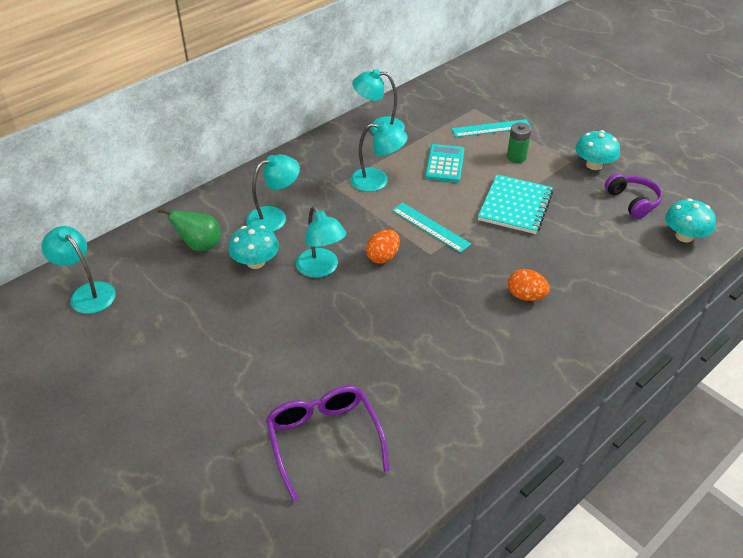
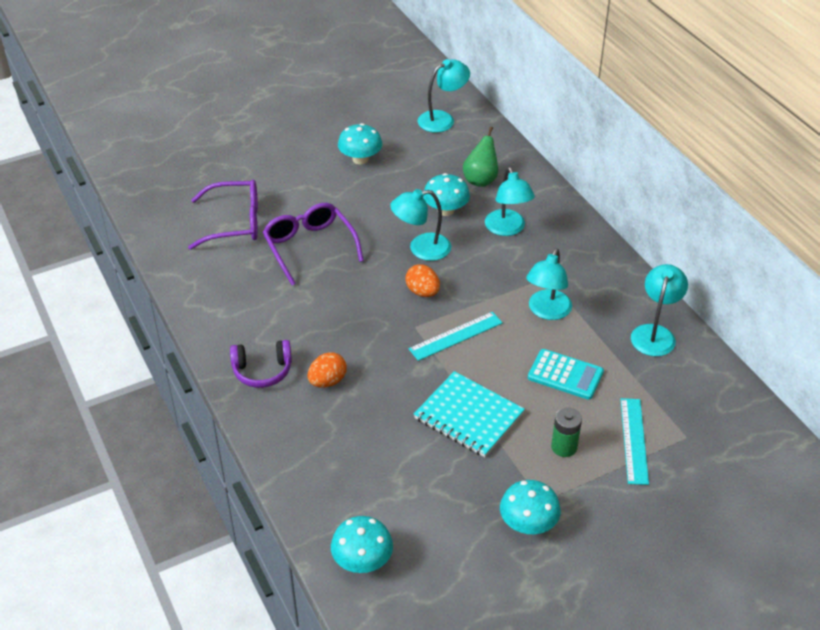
camera: 105 degrees right, 0 degrees up
(175, 349) = (360, 159): none -> turquoise mushroom
(346, 356) = (309, 247): none -> purple glasses
(632, 201) = (442, 535): purple headphones -> purple headphones (262, 371)

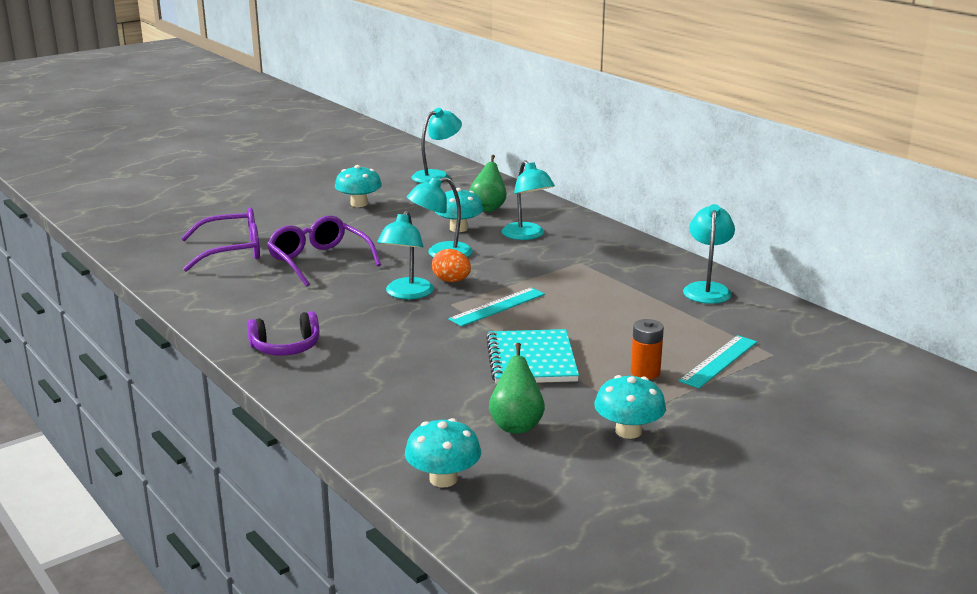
camera: 10 degrees left, 20 degrees down
(327, 381) = (363, 349): orange egg -> none
(436, 502) = (516, 425): none -> green pear
(468, 416) = (531, 360): turquoise notebook -> turquoise notebook turned 60 degrees clockwise
(547, 311) = (589, 283): turquoise lamp -> turquoise lamp (406, 294)
(564, 447) = (645, 372): green battery -> orange battery
(565, 375) = (625, 323): turquoise calculator -> none
(634, 440) = (719, 361): turquoise ruler -> turquoise ruler turned 45 degrees clockwise

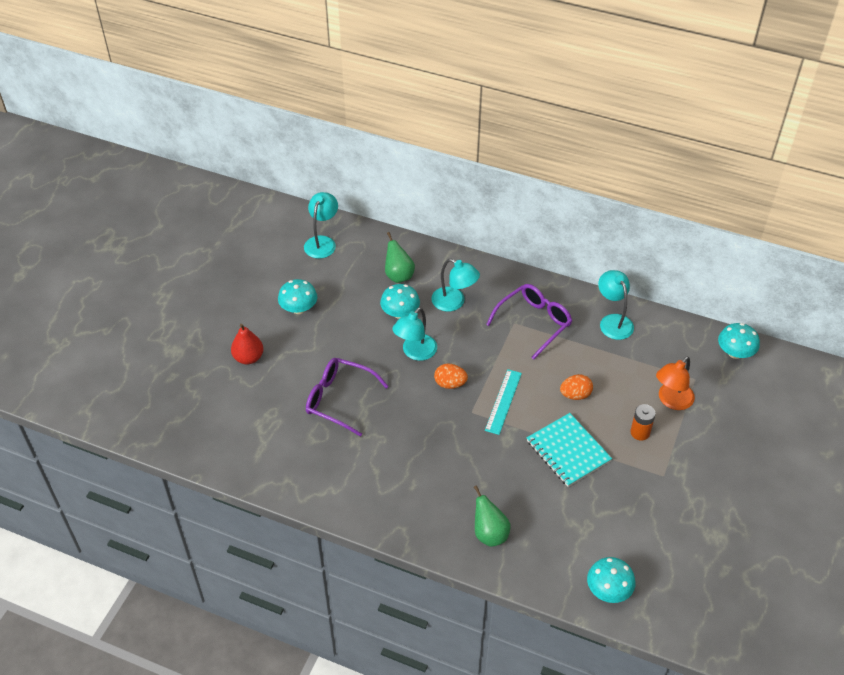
camera: 30 degrees left, 25 degrees up
(233, 251) = (264, 415): purple glasses -> purple glasses (534, 322)
(269, 218) = (248, 358): none -> red pear
(286, 347) = (410, 511): purple headphones -> none
(406, 294) = (434, 413): turquoise lamp -> none
(516, 425) = (609, 521): green pear -> green pear (489, 533)
(593, 325) = (575, 395): none -> orange egg
(628, 431) = (670, 495): turquoise mushroom -> turquoise mushroom (735, 352)
(719, 361) = (671, 401): turquoise ruler -> orange lamp

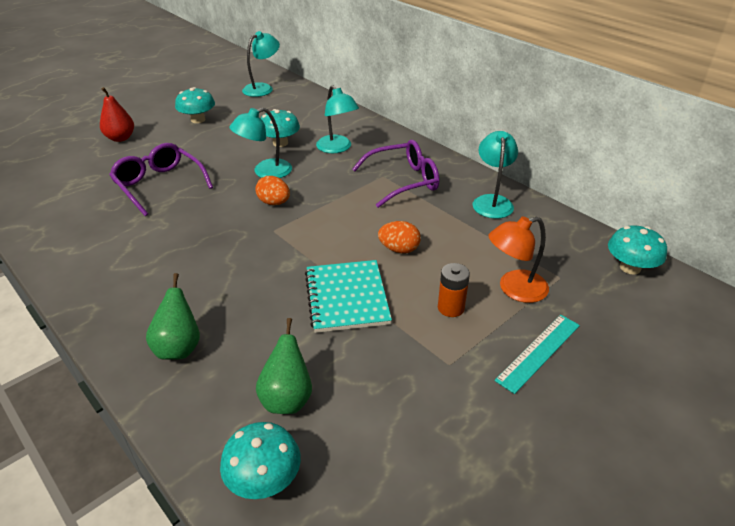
camera: 25 degrees right, 10 degrees down
(398, 275) = (304, 120): green pear -> green pear (287, 398)
(503, 401) = (314, 232): turquoise ruler -> turquoise ruler (538, 352)

